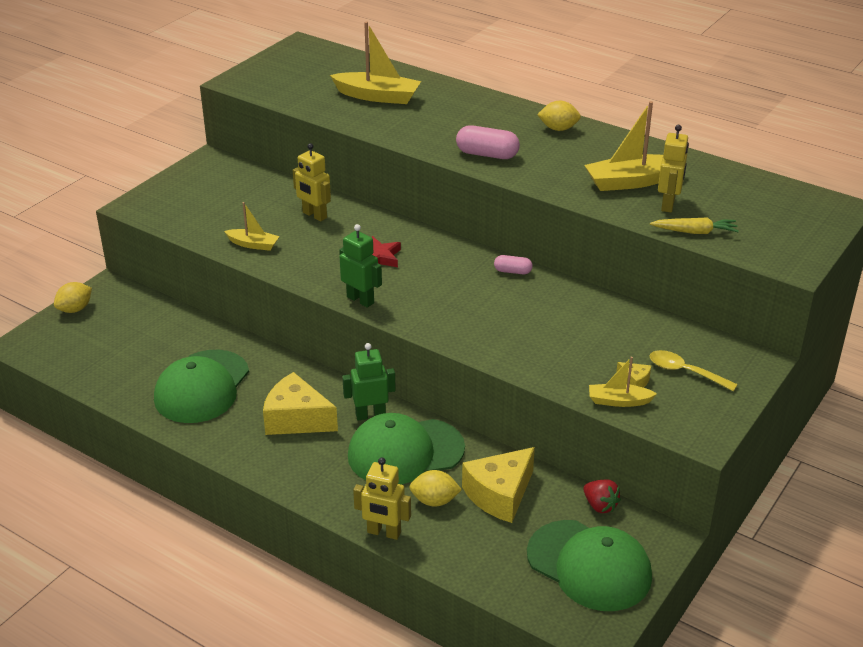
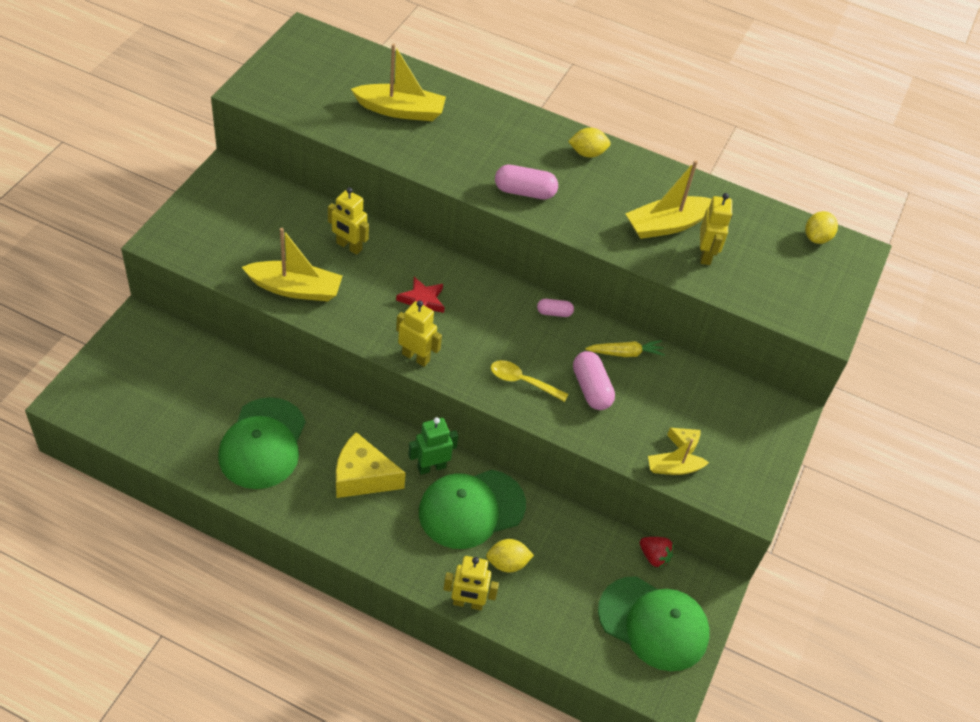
camera: 15 degrees left, 15 degrees up
(75, 309) = (111, 351): yellow lemon -> yellow lemon (816, 238)
(253, 244) = (295, 289): yellow boat -> yellow boat, size x1.74
(360, 300) = (416, 357): green robot -> yellow robot
(500, 495) = (564, 551): yellow cheese -> none
(540, 332) = (591, 389): none -> pink capsule
(685, 372) = (727, 429): yellow spoon -> yellow spoon (522, 381)
(695, 232) = (734, 290): yellow carrot -> yellow carrot (625, 353)

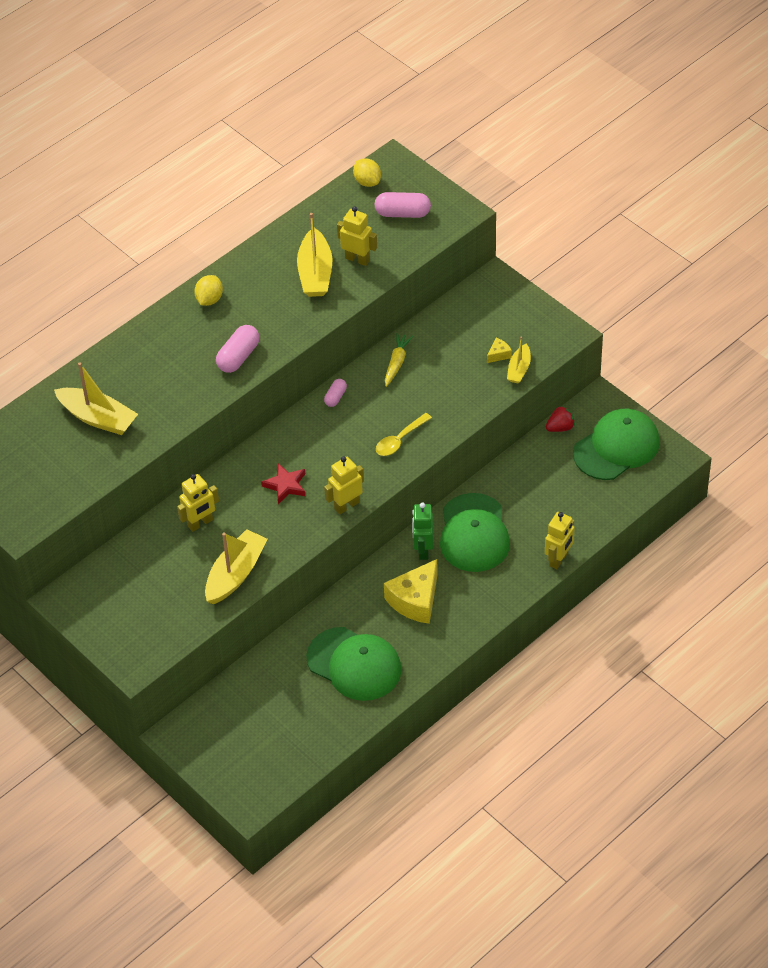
camera: 60 degrees left, 0 degrees up
(401, 110) = (98, 418): yellow boat -> yellow boat turned 90 degrees clockwise
(507, 563) = (532, 523): yellow lemon -> none
(591, 389) = (424, 397): pink capsule -> pink capsule (402, 213)

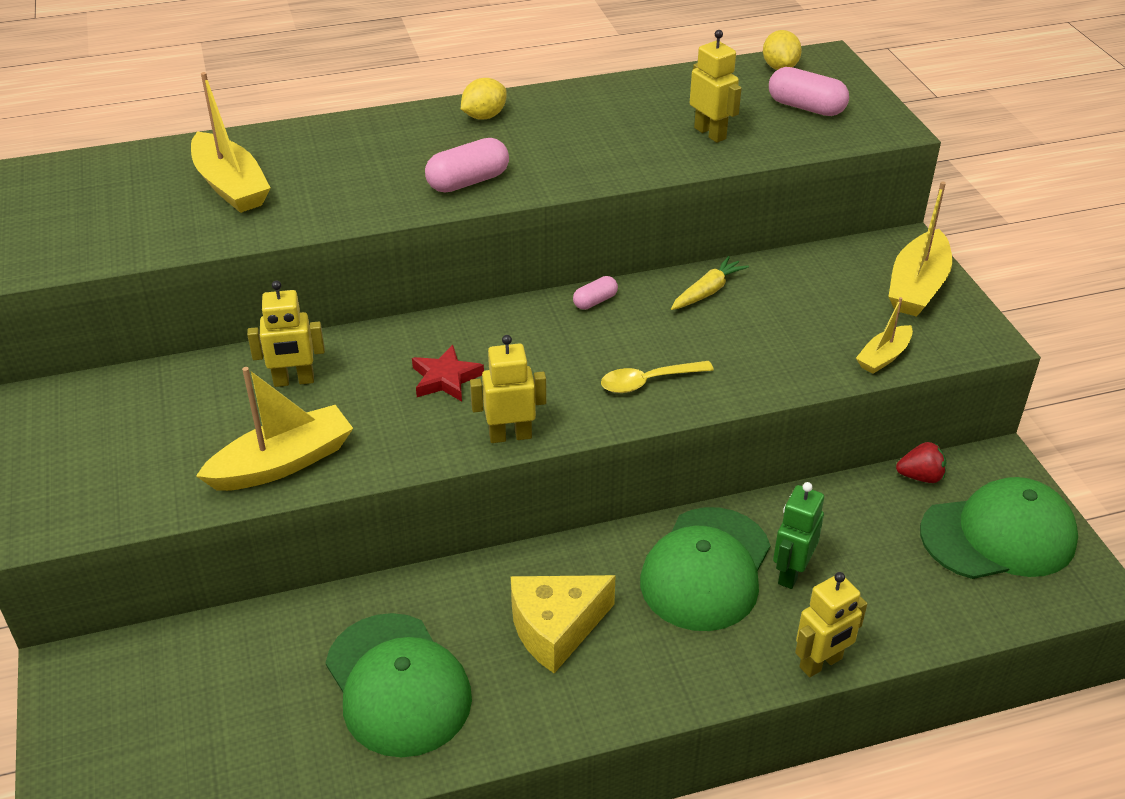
camera: 25 degrees right, 10 degrees down
(315, 273) = (642, 130): yellow boat -> yellow boat (917, 287)
(423, 550) = (615, 561): green robot -> green robot (791, 572)
(499, 354) = (863, 329): yellow cheese -> none

